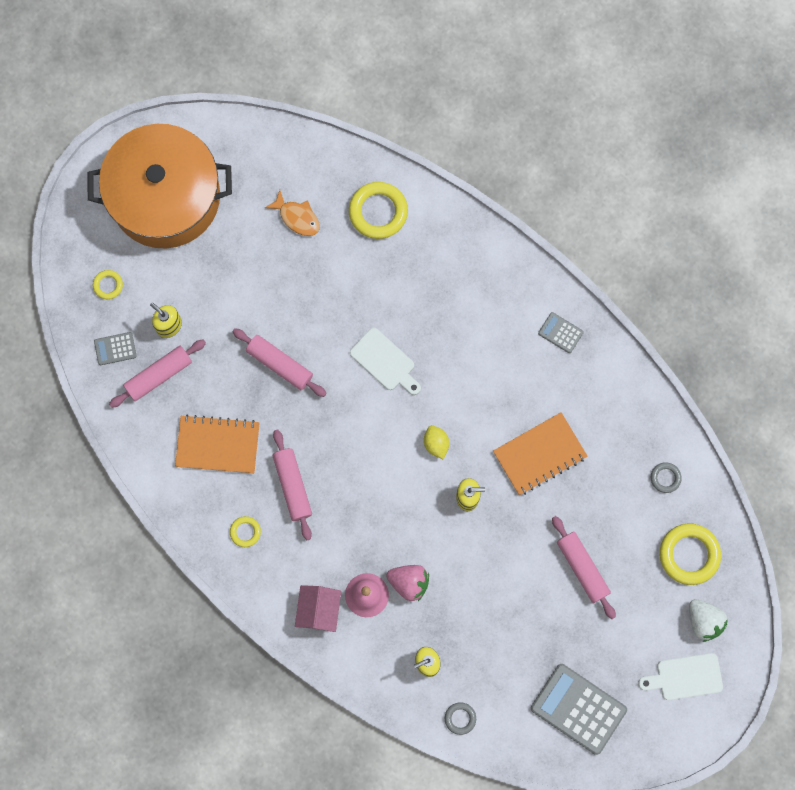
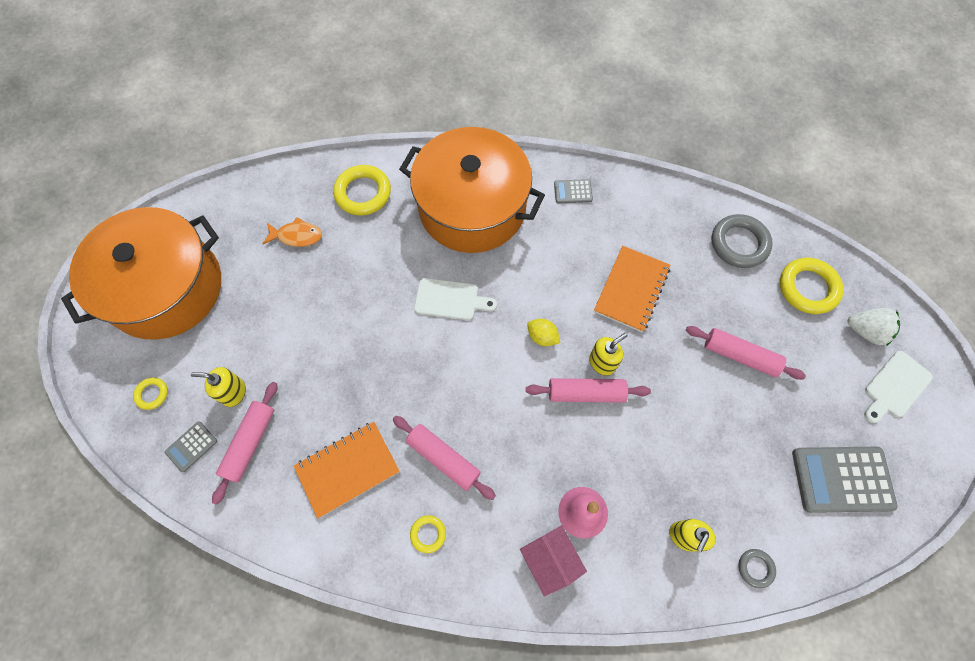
camera: 35 degrees left, 10 degrees down
(280, 364) = (359, 360): pink rolling pin -> pink rolling pin (586, 393)
(409, 582) = (611, 472): pink strawberry -> none
(462, 289) = (472, 207): none -> orange pot
(665, 478) = (739, 244): grey ring -> grey ring, size x1.97

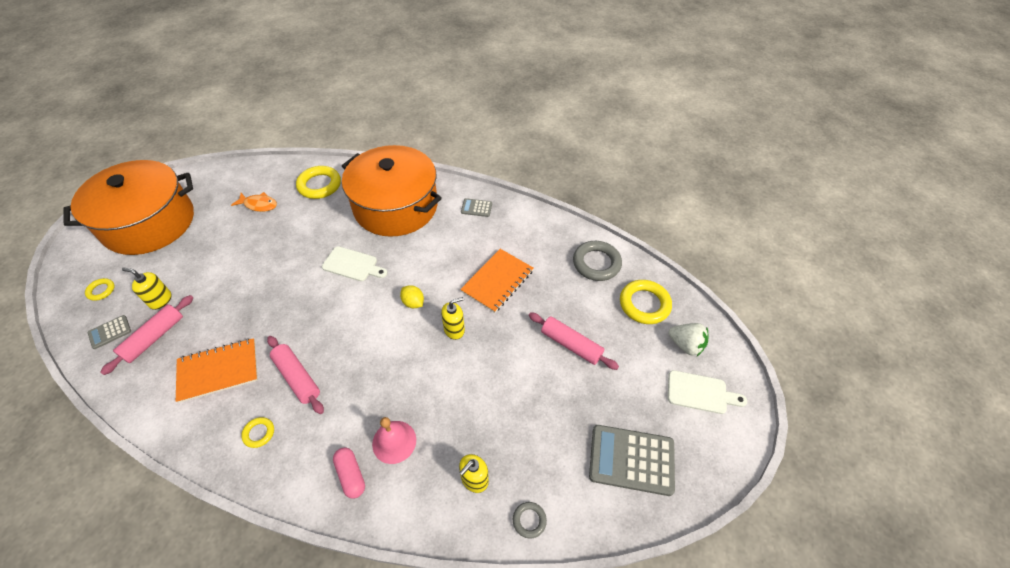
camera: 10 degrees right, 15 degrees down
(550, 560) = (351, 475): pink house -> pink capsule
(586, 393) = (432, 350): pink rolling pin -> none
(895, 386) = (700, 393): white cutting board -> white cutting board turned 135 degrees counterclockwise

